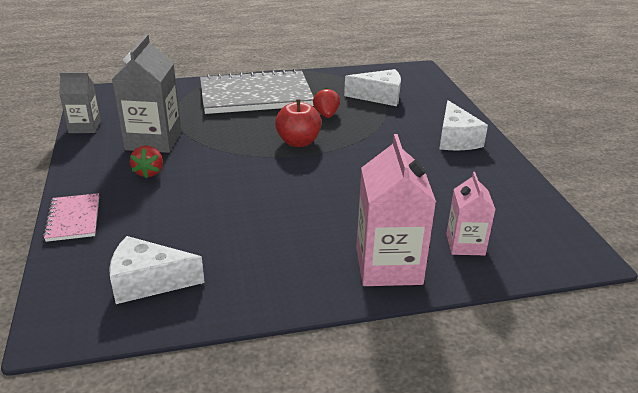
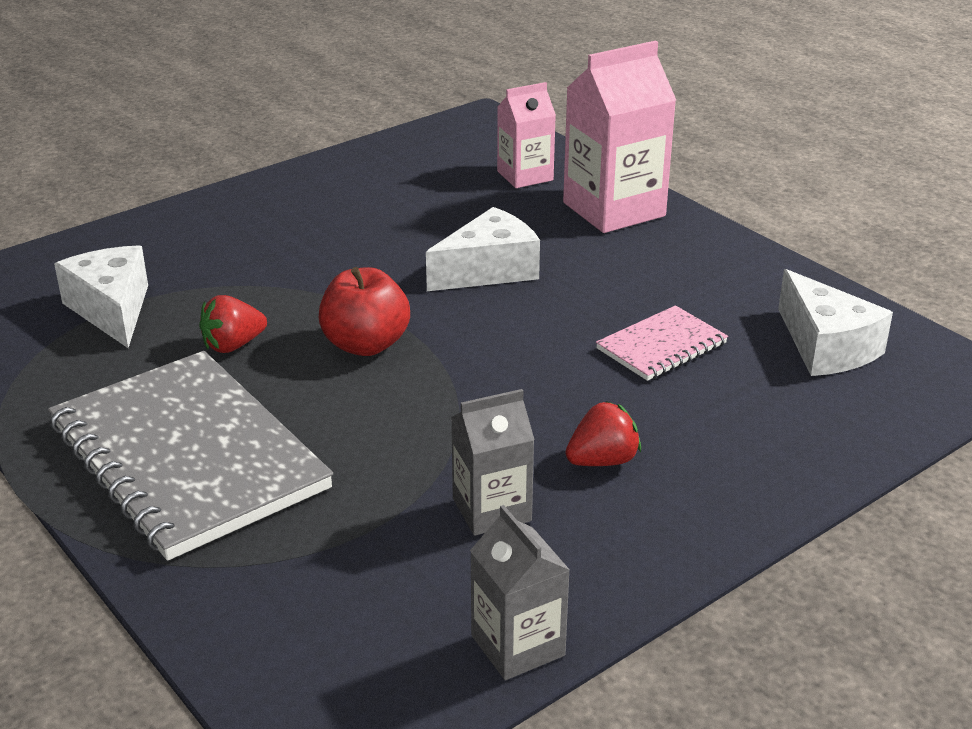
camera: 115 degrees left, 0 degrees up
(73, 219) = (797, 474): pink notebook -> pink notebook (661, 346)
(153, 140) = (491, 510): grey carton -> grey carton, size x0.59
(456, 139) = (249, 216): white cheese -> white cheese (489, 270)

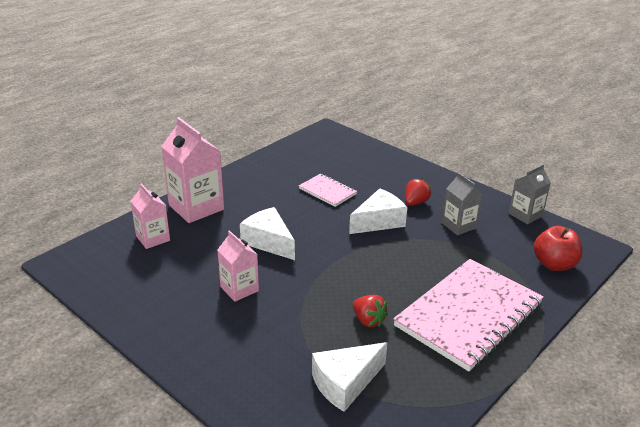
camera: 100 degrees left, 0 degrees up
(187, 457) = (469, 315): grey notebook -> pink notebook
(365, 345) = (352, 273): red apple -> red apple (554, 264)
(367, 240) = (239, 289): none -> pink carton
(602, 461) = (415, 202): red strawberry -> red strawberry turned 75 degrees clockwise
(826, 347) = (316, 156): white cheese -> white cheese (379, 221)

